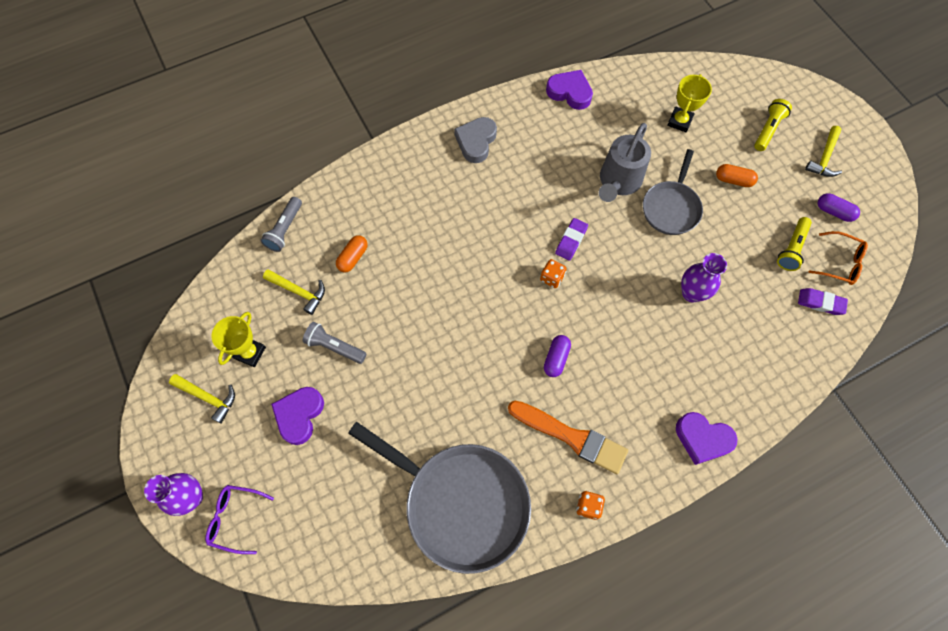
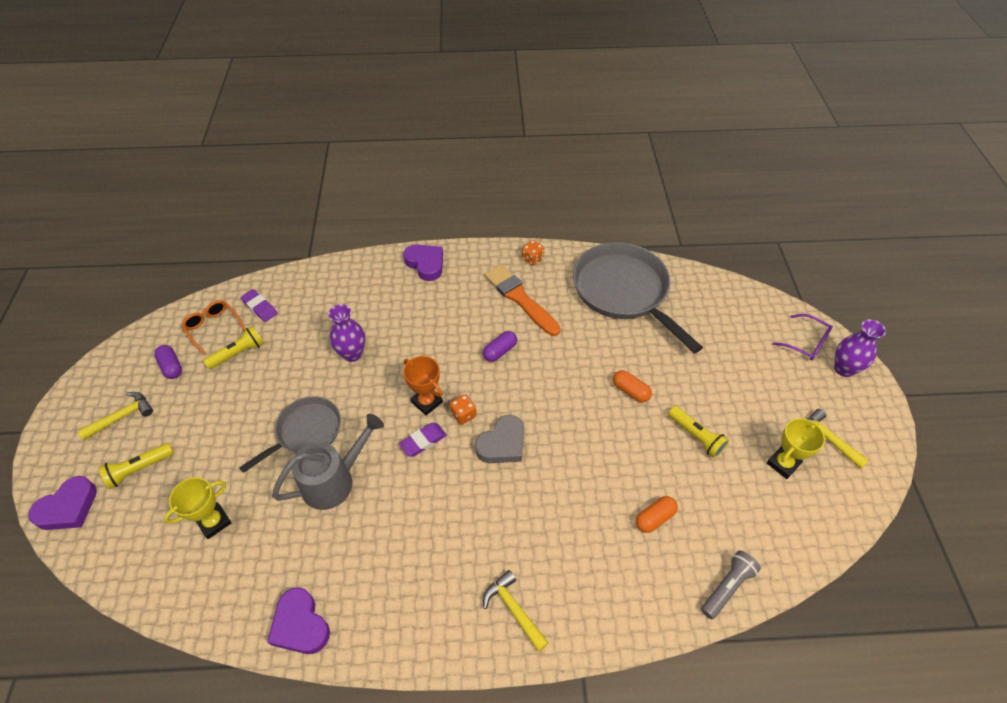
camera: 155 degrees left, 15 degrees down
(299, 292) = (722, 504): yellow hammer -> yellow hammer (514, 609)
(299, 415) = (741, 393): purple heart -> purple heart (68, 508)
(335, 347) = (696, 436): grey flashlight -> yellow flashlight
(476, 142) = (455, 605): grey heart -> grey heart (502, 444)
(591, 276) = (427, 402): none -> orange trophy
(733, 180) = (225, 432): orange capsule -> orange capsule (630, 391)

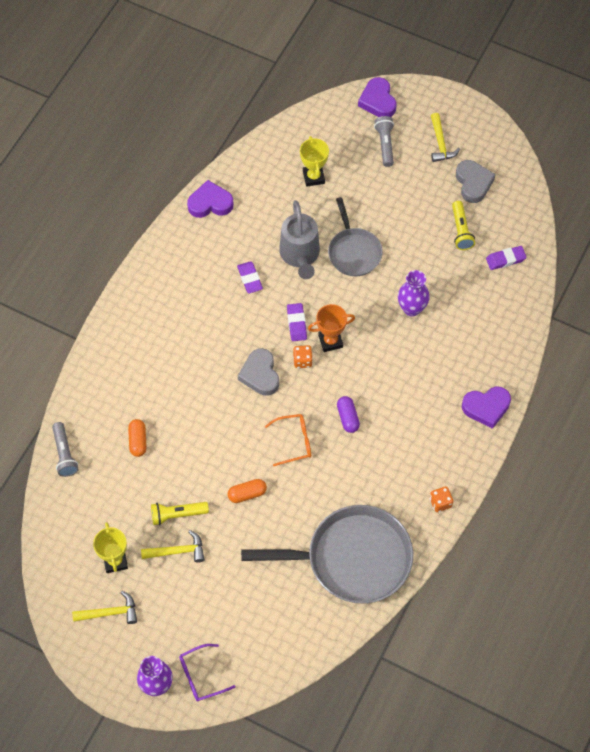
camera: 120 degrees right, 10 degrees up
(139, 469) = (385, 144): yellow flashlight -> grey flashlight
(171, 367) = (473, 183): purple capsule -> grey heart
(213, 328) = (500, 220): orange glasses -> orange glasses (294, 441)
(391, 516) = (250, 279): none -> purple eraser
(514, 609) = (139, 320): yellow hammer -> yellow hammer (177, 551)
(520, 298) = (397, 465): orange brush -> none

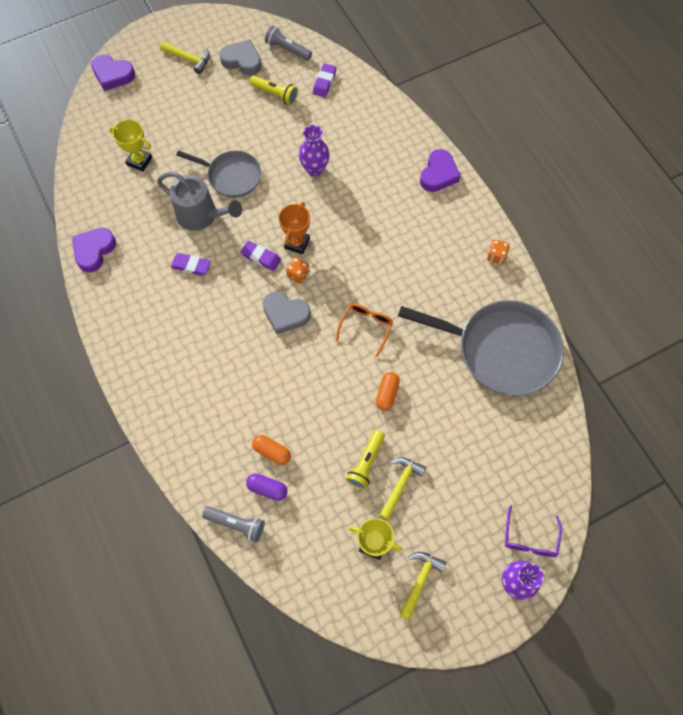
camera: 55 degrees left, 5 degrees up
(347, 418) = (374, 274): purple capsule -> purple capsule (267, 489)
(352, 559) = (501, 350): grey pan -> grey pan turned 75 degrees clockwise
(385, 144) = (156, 95): grey flashlight -> grey flashlight (287, 49)

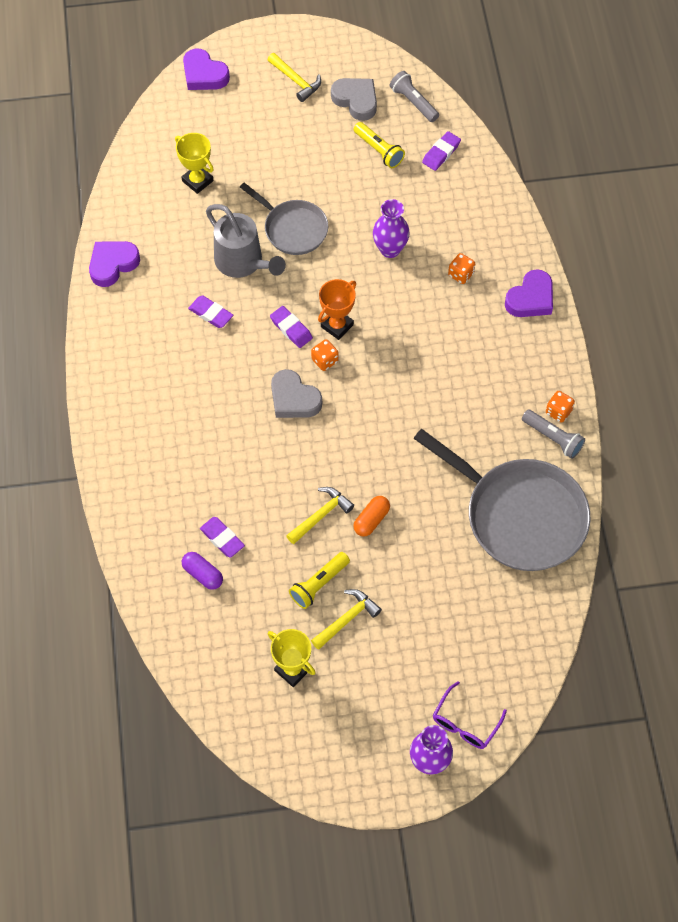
camera: 20 degrees right, 5 degrees down
(236, 524) = (156, 599): grey flashlight -> grey flashlight (553, 438)
(272, 452) = (222, 538): orange capsule -> purple eraser
(366, 327) = (377, 442): orange glasses -> none
(377, 172) = (461, 274): none -> orange dice
(420, 581) = (327, 723): yellow hammer -> yellow hammer (321, 515)

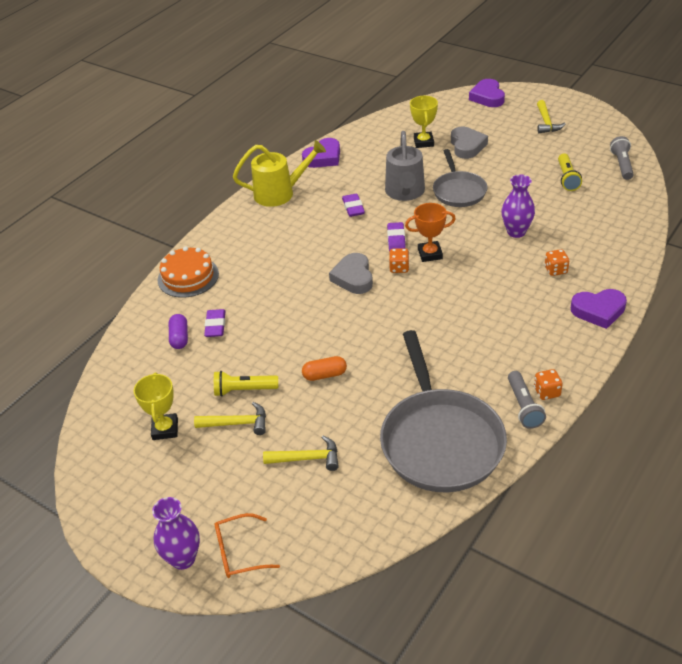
camera: 45 degrees right, 20 degrees down
(113, 264) = (323, 157): purple heart -> purple heart turned 135 degrees clockwise
(116, 341) = (280, 193): none -> yellow watering can
(134, 504) = (188, 277): none -> orange cake
(321, 515) = (293, 351): yellow hammer -> yellow hammer (307, 458)
(356, 100) = (579, 147): grey heart -> grey heart (467, 146)
(441, 153) = (614, 199): purple eraser -> none
(465, 723) = (239, 552): purple glasses -> orange glasses

